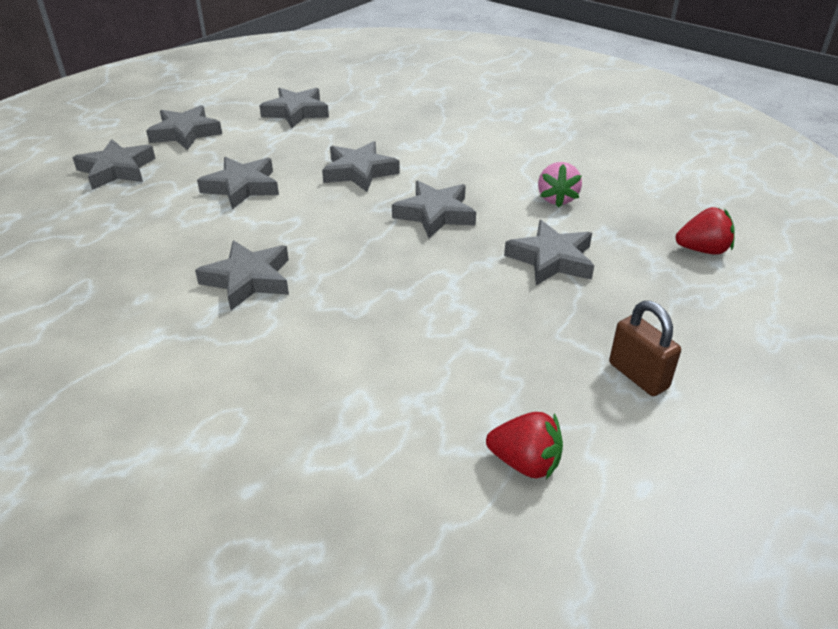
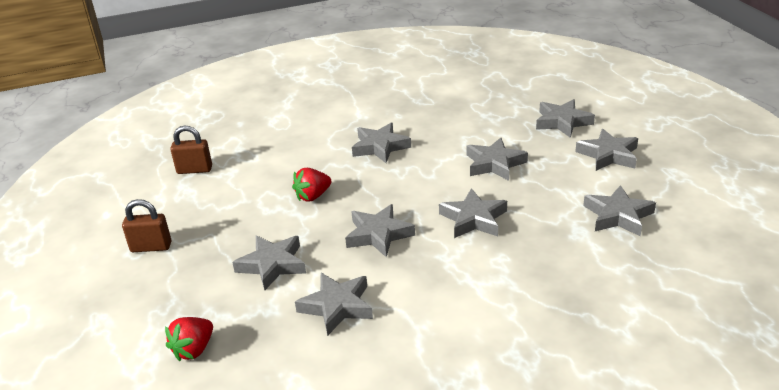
camera: 125 degrees right, 5 degrees down
(443, 452) = (194, 170): none -> brown padlock
(525, 463) = (160, 188): red strawberry -> red strawberry (313, 196)
(557, 199) = (337, 306): pink strawberry -> grey star

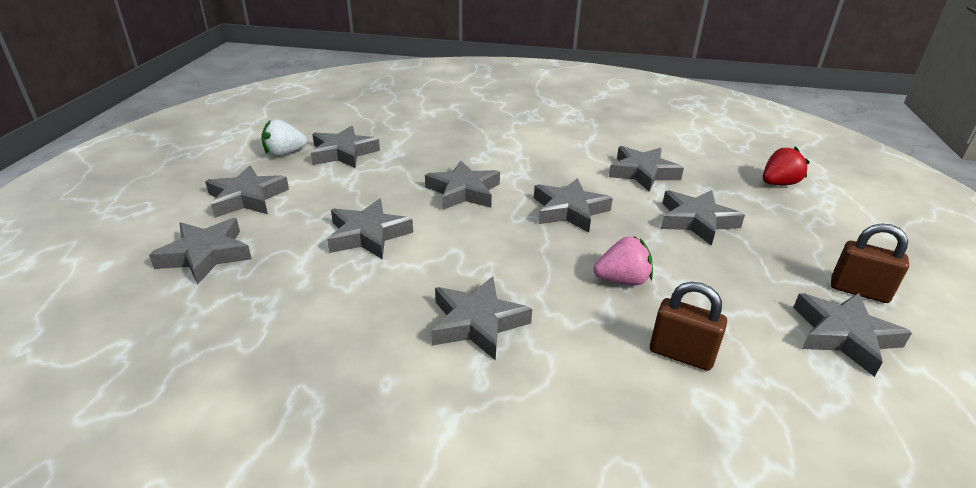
camera: 155 degrees left, 0 degrees up
(172, 212) = (843, 336): none -> grey star
(194, 170) = (822, 415): brown padlock -> brown padlock (681, 355)
(313, 196) = (622, 280): red strawberry -> pink strawberry
(659, 196) = (284, 153): none -> white strawberry

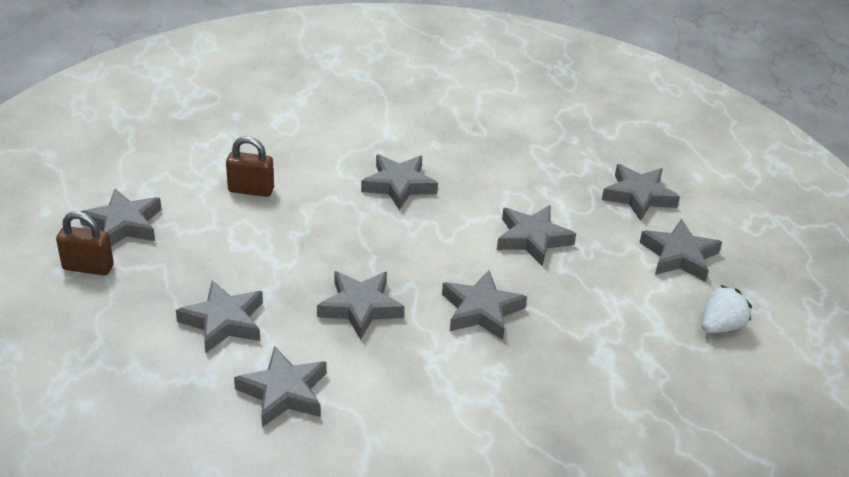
camera: 160 degrees right, 5 degrees up
(343, 153) = (659, 343): grey star -> none
(622, 280) = (297, 238): pink strawberry -> none
(778, 183) = (106, 411): red strawberry -> none

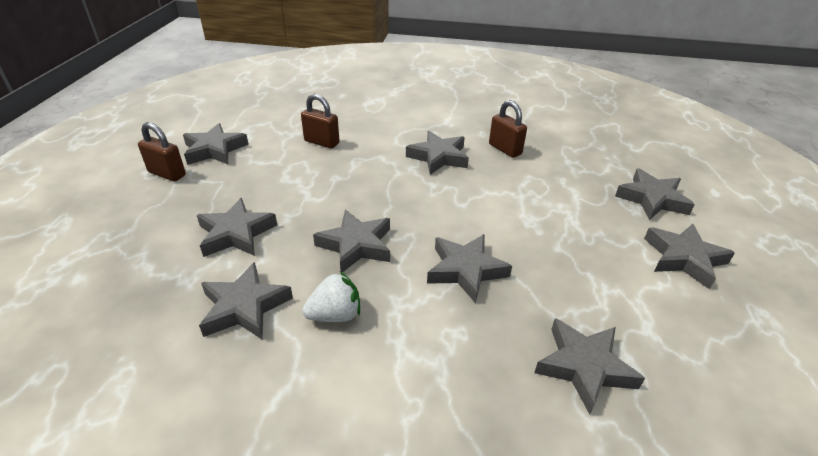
camera: 20 degrees right, 0 degrees up
(469, 161) = (505, 149): none -> brown padlock
(532, 239) = (539, 217): grey star -> grey star (584, 367)
(720, 326) = (720, 340): white strawberry -> white strawberry (335, 315)

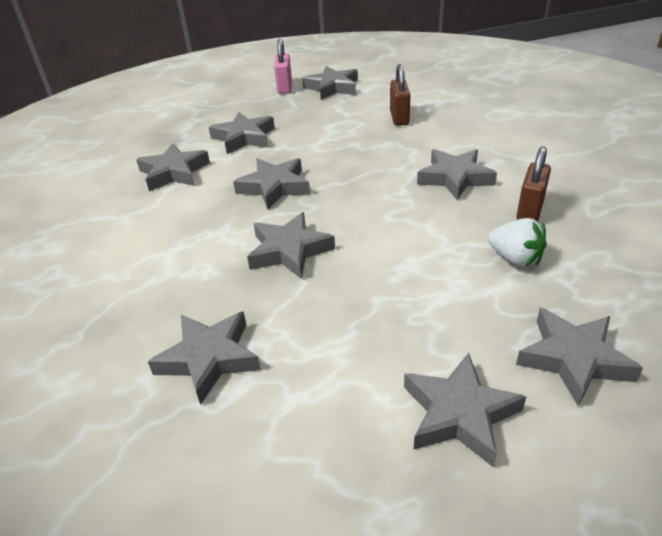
camera: 65 degrees right, 0 degrees up
(167, 174) = (284, 87): brown padlock -> pink padlock
(335, 315) = (189, 208): white strawberry -> white strawberry (515, 259)

